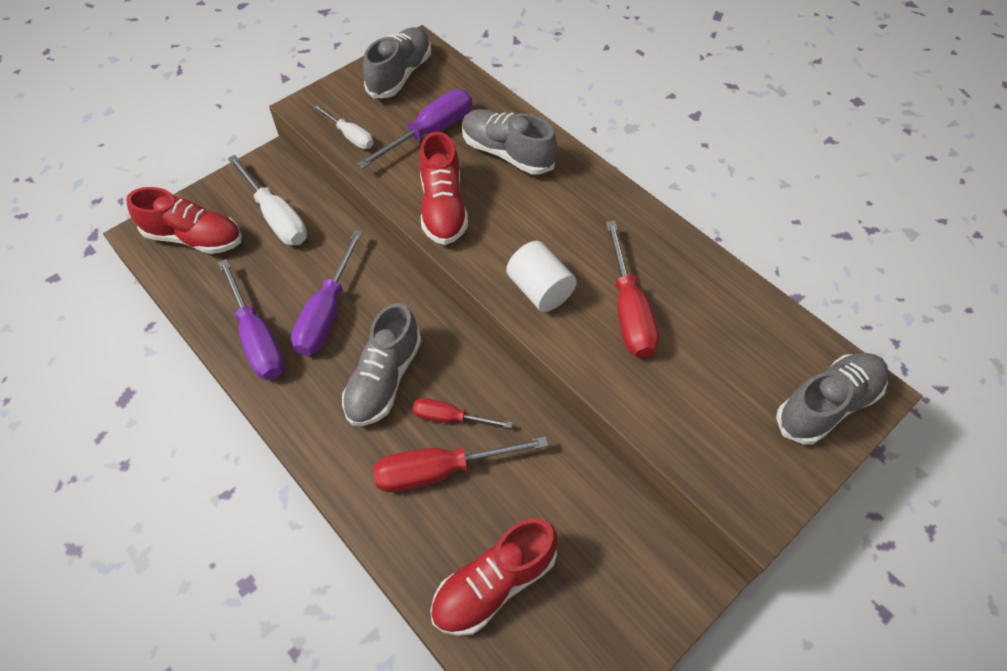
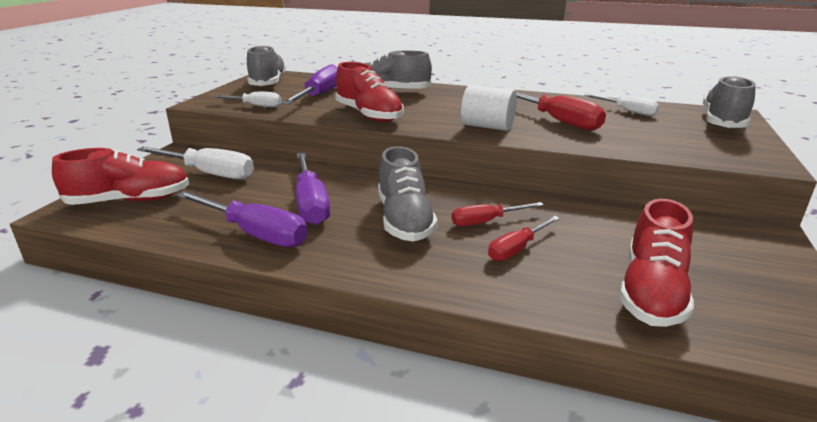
camera: 30 degrees left, 30 degrees down
(440, 470) = (517, 249): red screwdriver -> red screwdriver, size x0.60
(739, 325) = (627, 111): none -> white screwdriver

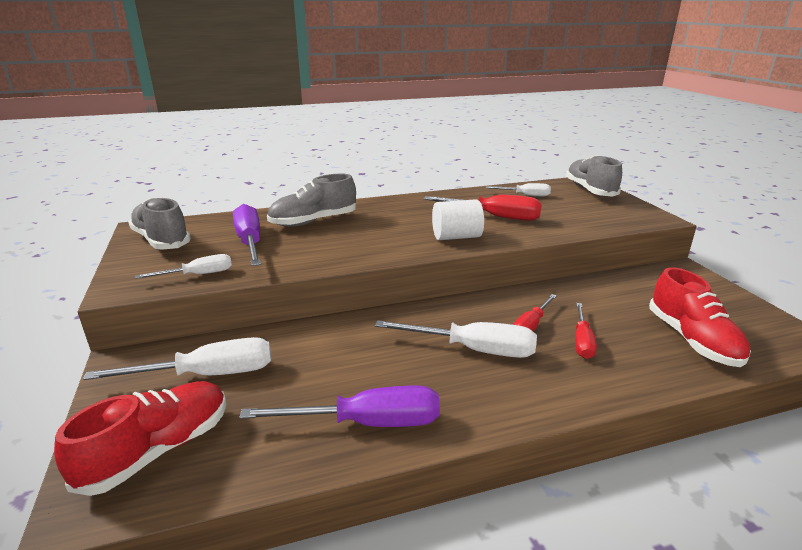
camera: 35 degrees left, 0 degrees up
(311, 203) = (371, 366): purple screwdriver -> none
(369, 115) = (339, 253): red shoe -> none
(404, 220) = (473, 349): grey shoe -> white screwdriver

